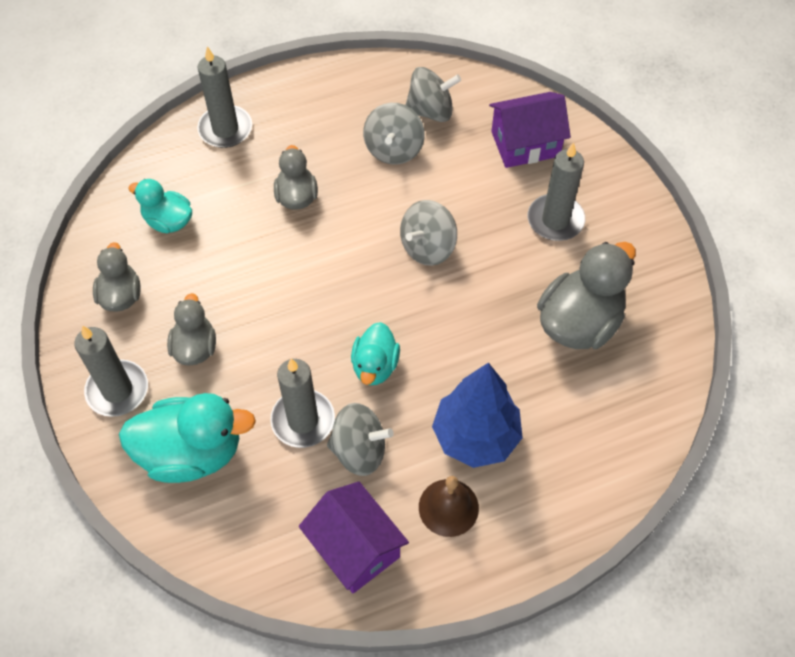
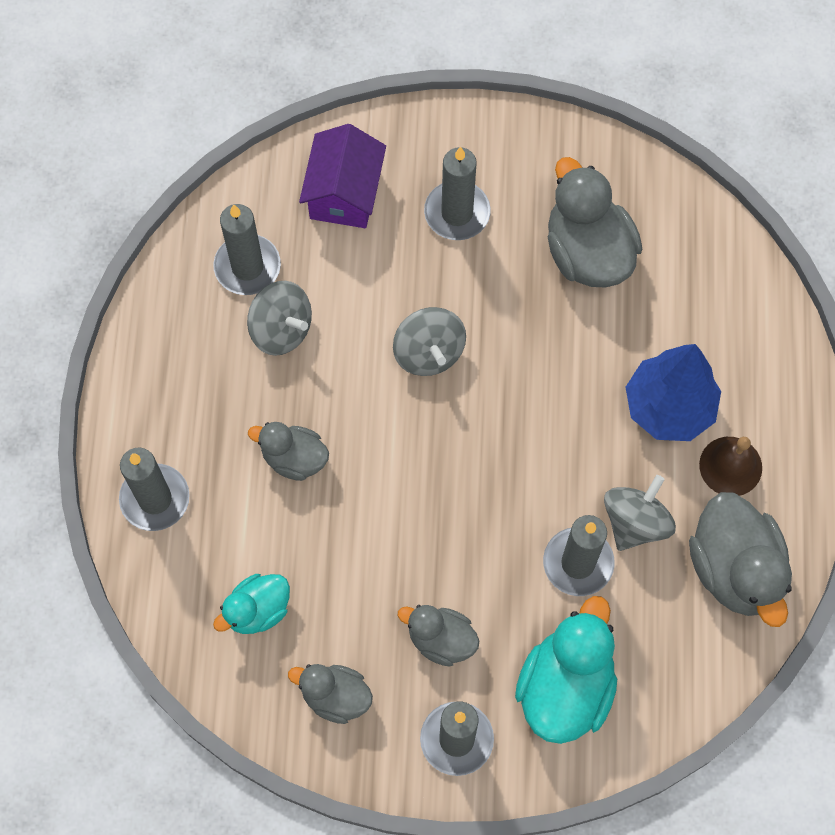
camera: 65 degrees left, 10 degrees up
(355, 547) = (735, 569): purple house -> grey duck
(375, 366) = (547, 467): turquoise duck -> none
(430, 111) = (247, 267): grey spinning top -> grey candle

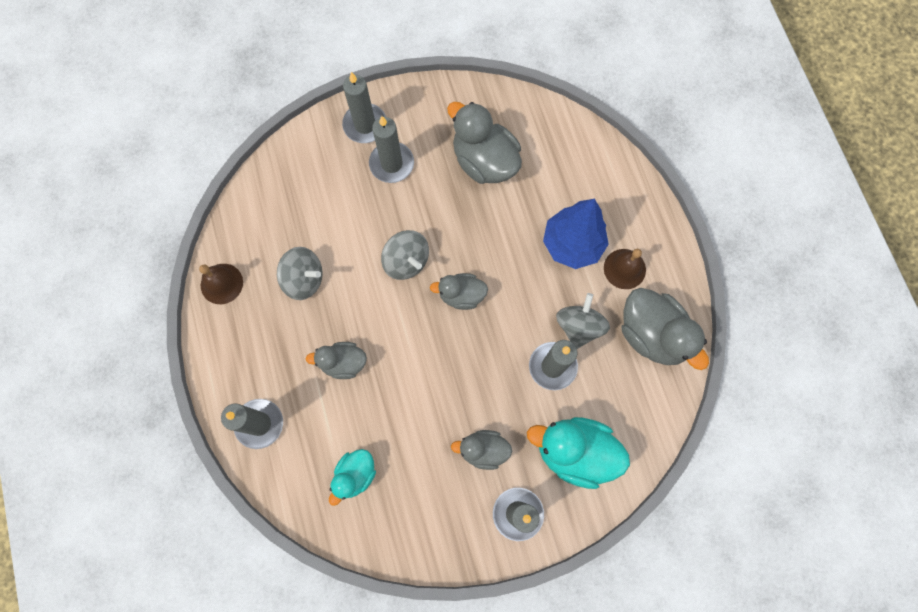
camera: 20 degrees left, 5 degrees up
(169, 297) = (221, 283): none -> brown bell
(247, 267) = (267, 245): grey candle -> grey candle (365, 125)
(335, 696) = (428, 514): grey duck -> grey duck (461, 295)
(344, 193) = (314, 175): purple house -> none
(565, 687) = (575, 452): turquoise duck -> turquoise duck turned 75 degrees counterclockwise

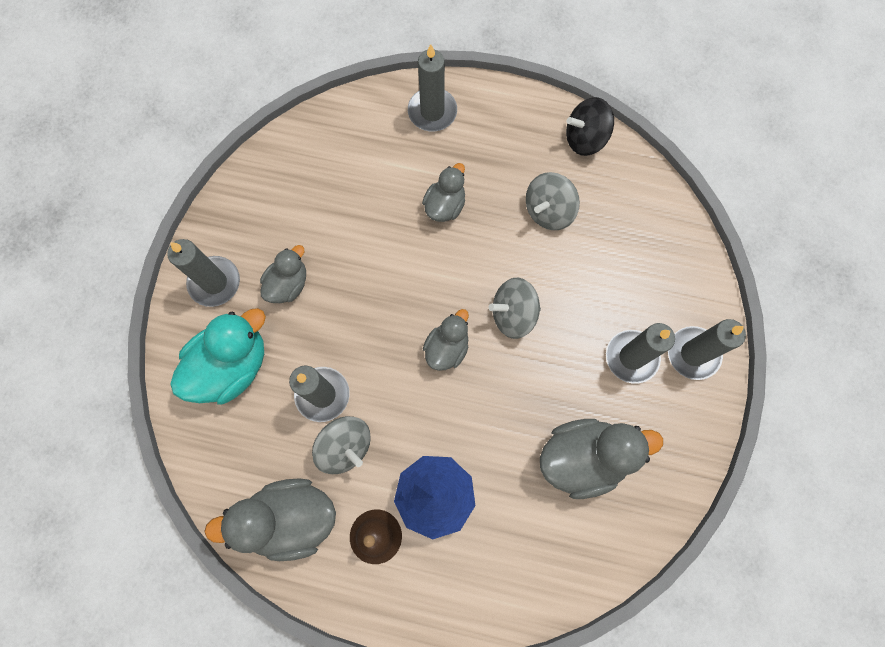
camera: 120 degrees right, 0 degrees up
(221, 283) = (585, 138): brown bell -> black spinning top
(355, 475) = (338, 166): turquoise duck -> none

